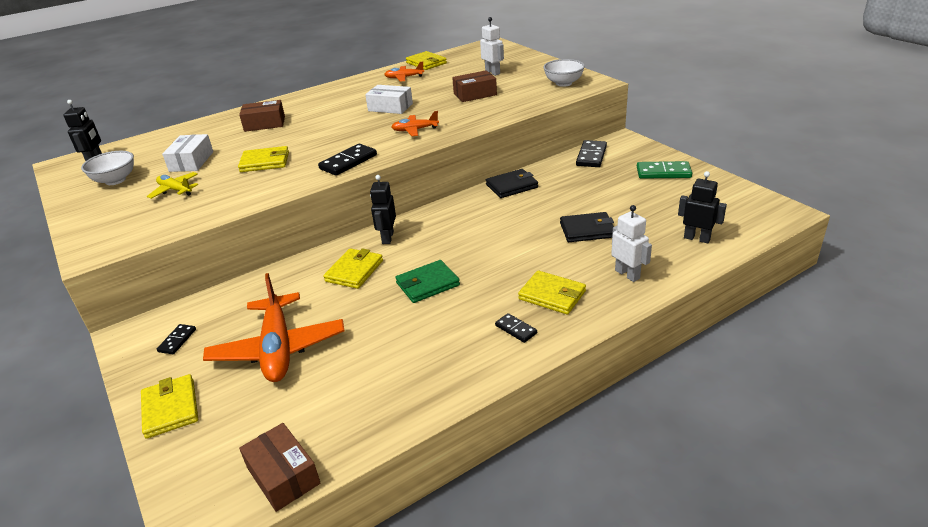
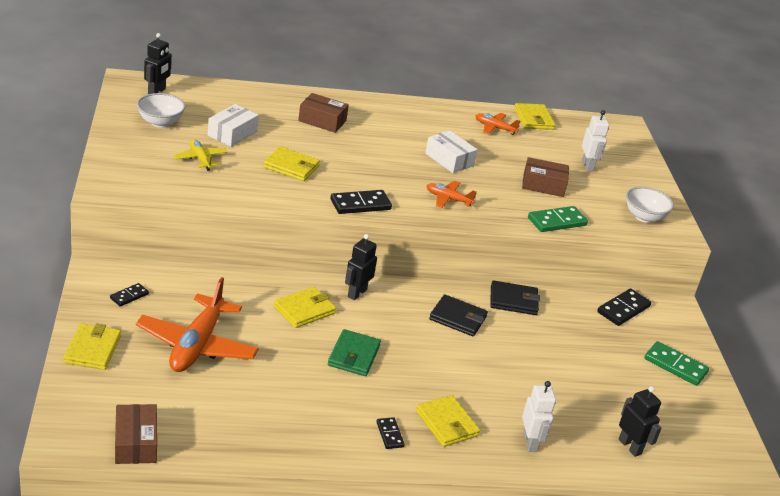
camera: 20 degrees right, 0 degrees up
(427, 284) = (354, 355): green wallet -> green wallet turned 75 degrees counterclockwise
(509, 110) = (557, 221): none -> green domino
(587, 230) = (538, 383): black wallet -> black wallet (458, 318)

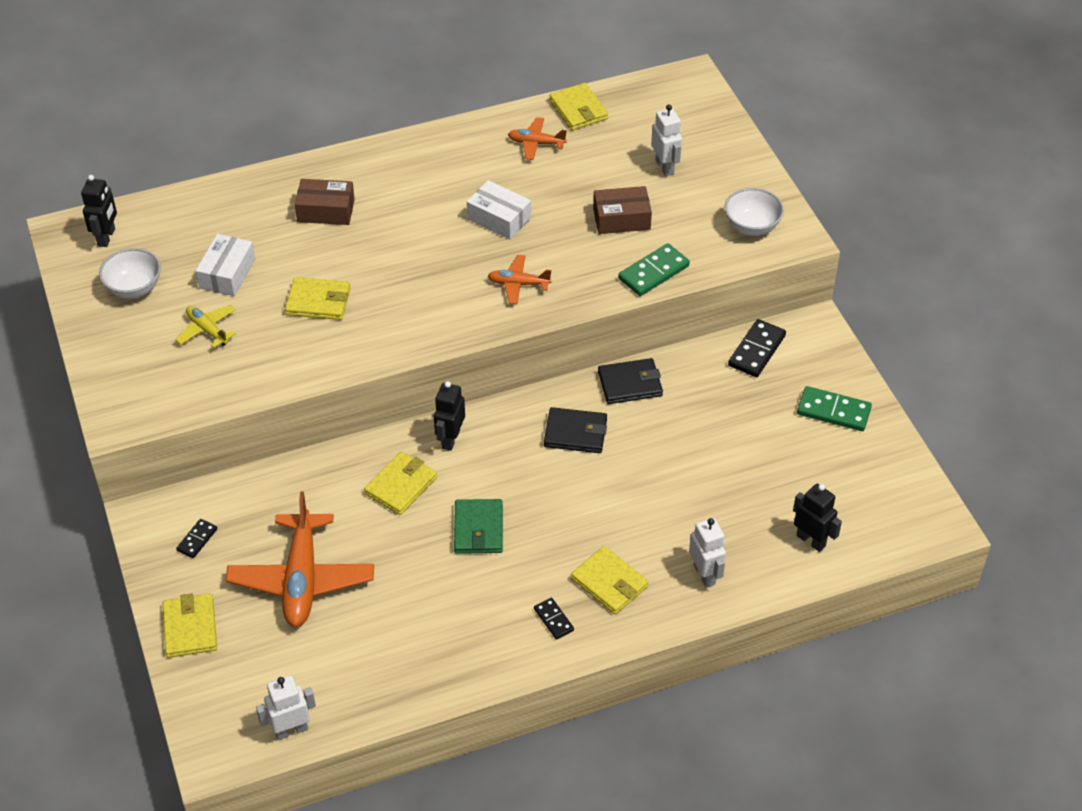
camera: 10 degrees left, 15 degrees up
(135, 443) = (291, 730): brown box -> white robot
(360, 204) = (420, 331): black domino -> none

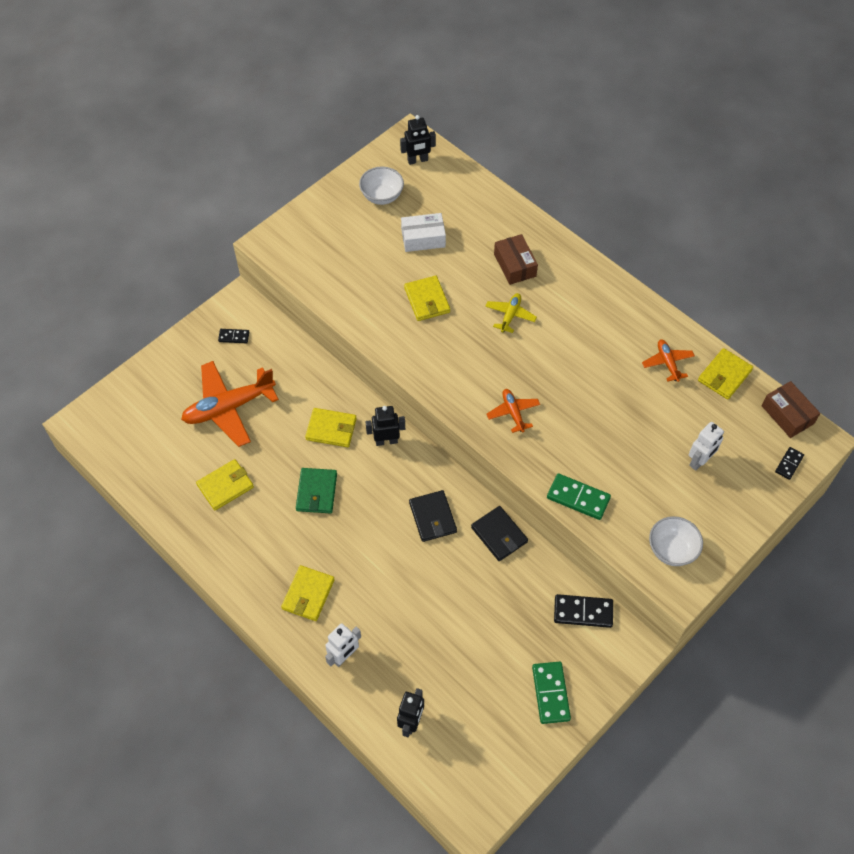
camera: 65 degrees right, 10 degrees up
(190, 628) = (166, 366): yellow wallet -> yellow wallet (225, 486)
(207, 330) = (367, 251): yellow plane -> yellow plane (510, 315)
(291, 730) = (113, 455): white robot -> none
(478, 529) = (316, 492): green wallet -> green wallet turned 60 degrees counterclockwise
(499, 218) = (572, 372): white box -> none
(553, 620) = (261, 571): black domino -> black domino (789, 464)
(621, 219) = (622, 453): brown box -> brown box (787, 414)

